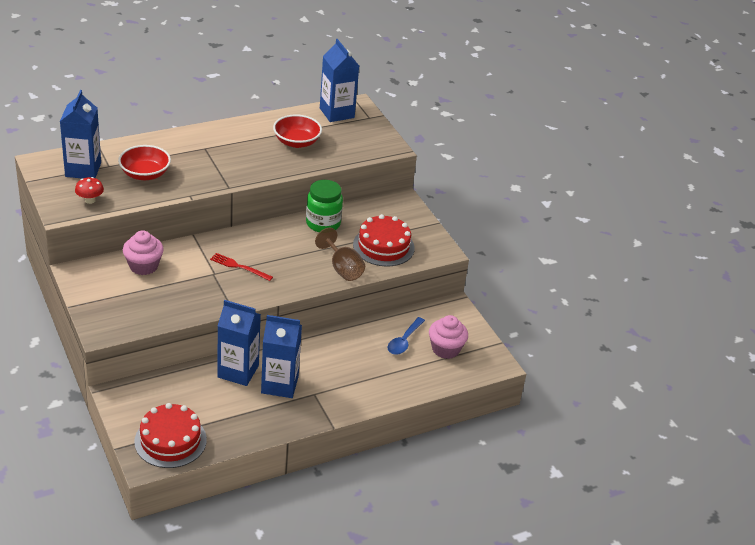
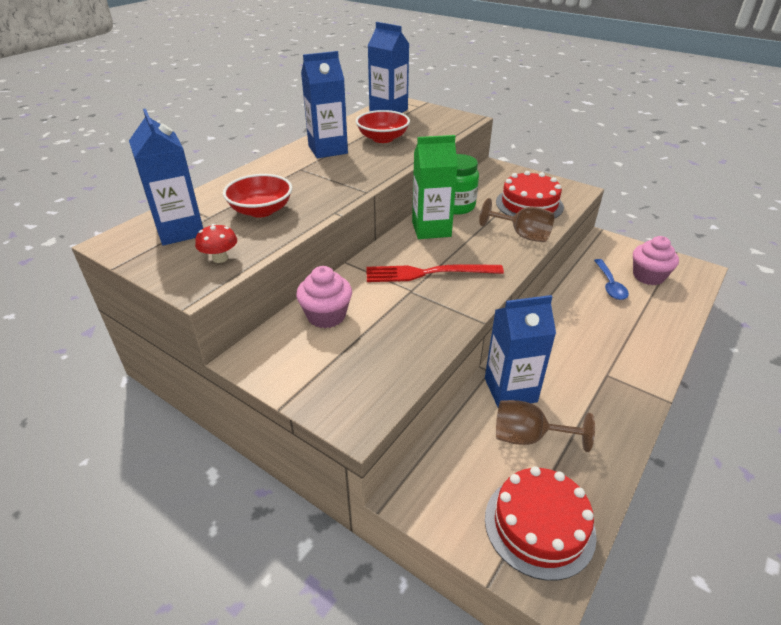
camera: 25 degrees left, 0 degrees up
(216, 400) = (528, 437): none -> brown goblet
(239, 267) = (429, 273): red fork -> red fork, size x1.62
(279, 384) = (565, 382): blue carton -> blue carton (328, 150)
(281, 235) = (431, 229): none -> green carton

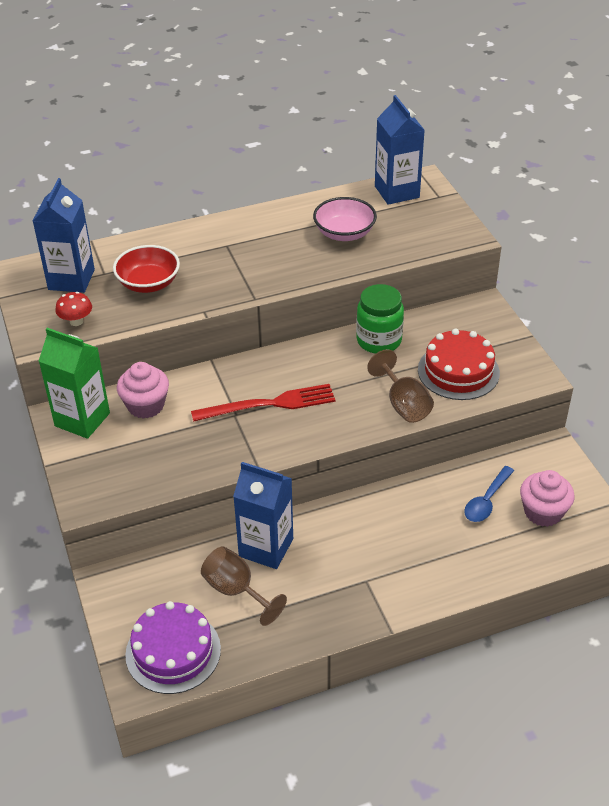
camera: 35 degrees right, 5 degrees up
(328, 150) = (275, 229): blue carton -> none
(383, 138) = (344, 233): red bowl -> pink bowl
(429, 273) = (268, 404): red fork -> red fork turned 135 degrees clockwise
(431, 229) = (324, 357): green carton -> green carton (82, 419)
(539, 525) = (173, 651): red cake -> purple cake

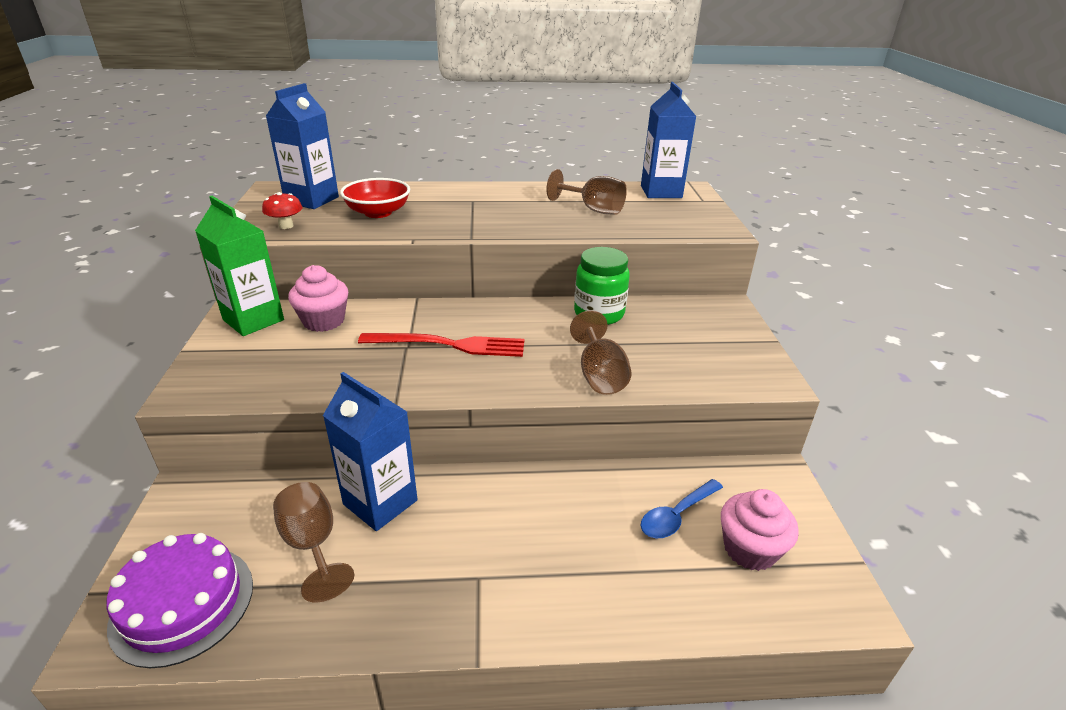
camera: 15 degrees right, 10 degrees down
(344, 233) = (593, 209): pink bowl -> brown goblet
(458, 371) = (678, 356): red cake -> none

